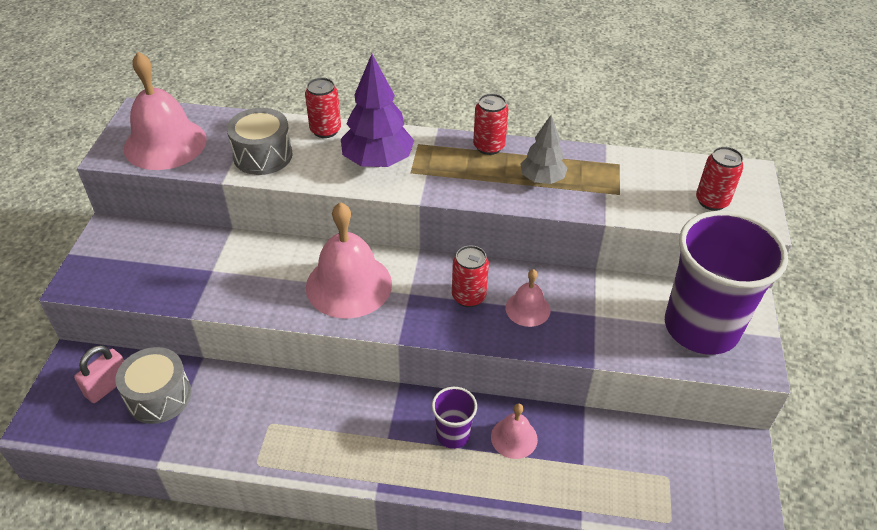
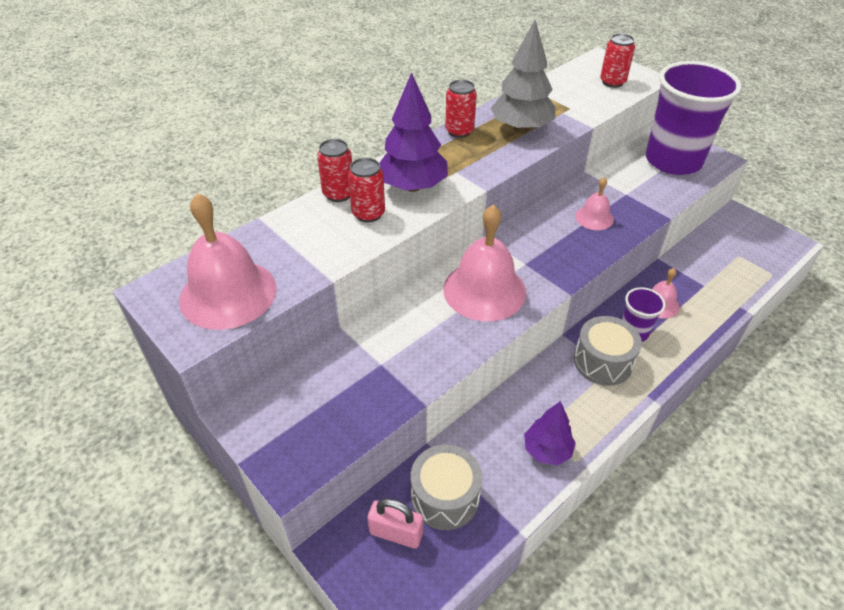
camera: 50 degrees left, 0 degrees up
(108, 386) = (396, 533): pink padlock -> pink padlock turned 60 degrees counterclockwise
(253, 438) = (547, 450): none -> purple tree
(263, 155) = (326, 241): grey drum -> grey drum (603, 362)
(468, 297) = (557, 237): red can -> red can (368, 214)
(542, 179) = (521, 128): grey tree -> grey tree, size x1.58

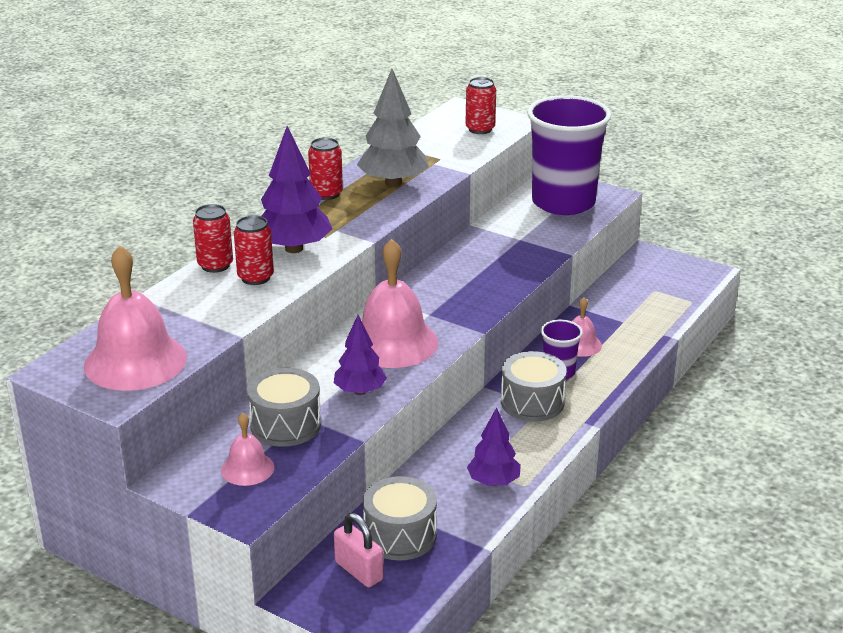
camera: 15 degrees left, 15 degrees down
(361, 369) = (285, 425): none -> grey drum
(396, 533) = (359, 571): pink padlock -> pink padlock turned 45 degrees clockwise
(439, 343) = (360, 391): none -> purple tree
(594, 217) = (491, 264): pink bell -> pink bell (247, 468)

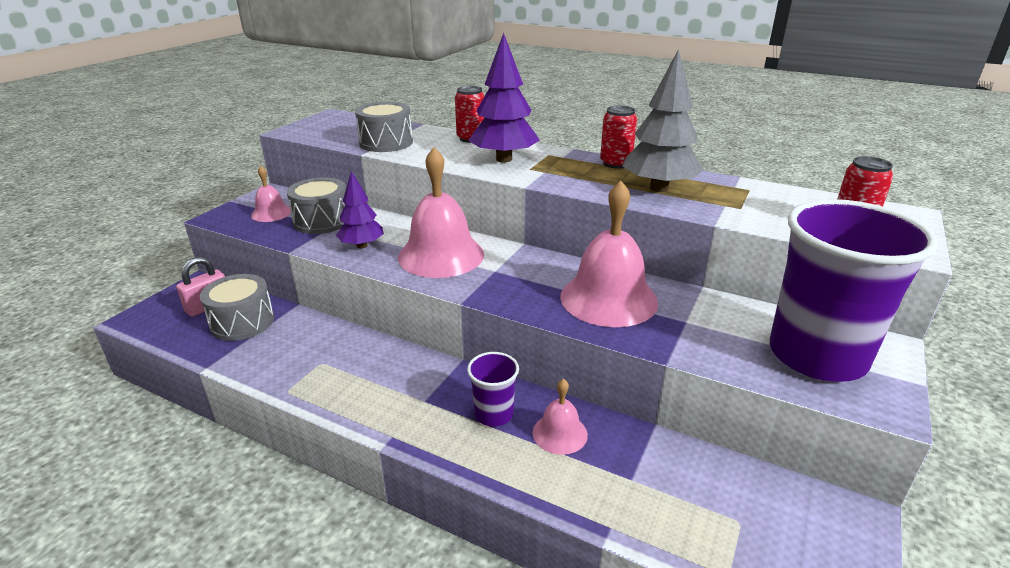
camera: 85 degrees right, 0 degrees up
(135, 361) = (336, 130): pink bell -> pink bell (608, 298)
(255, 277) = (452, 151): red can -> none
(493, 482) = (298, 370): purple tree -> none
(532, 402) = (432, 393): grey drum -> grey drum (386, 143)

